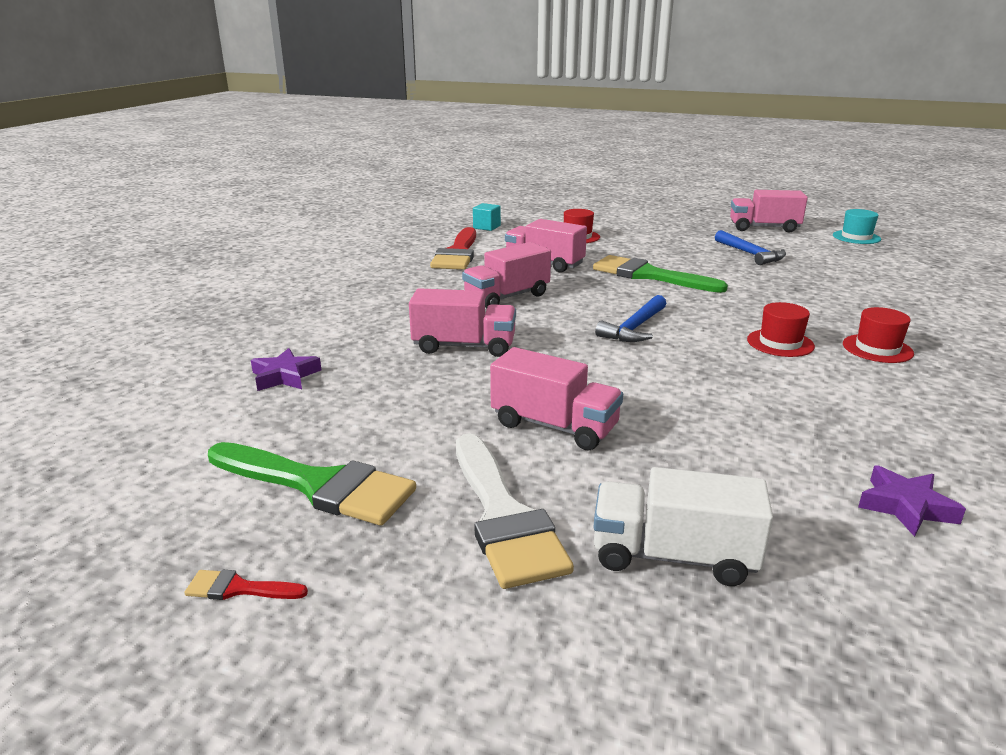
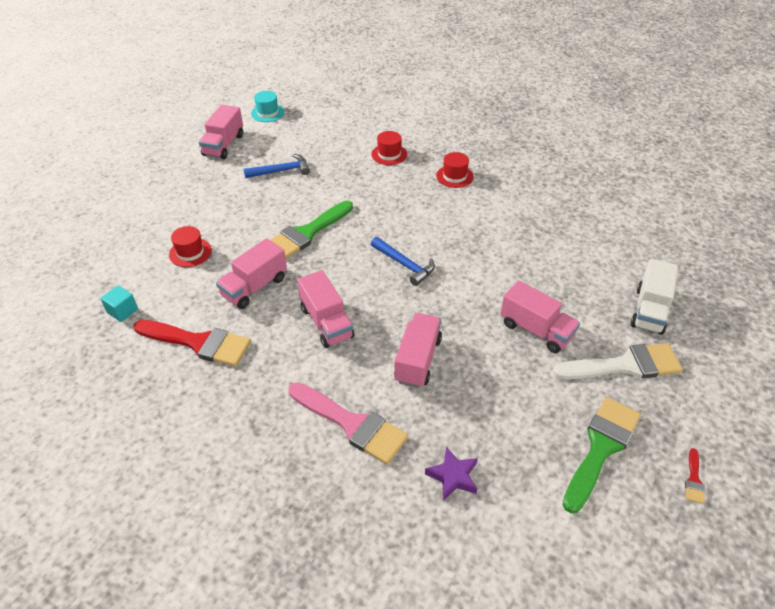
camera: 80 degrees left, 20 degrees up
(361, 321) = (352, 424): none -> pink brush
(554, 426) = (536, 330): pink truck -> pink truck turned 90 degrees clockwise
(780, 343) = (440, 209): red hat -> red hat (389, 154)
(905, 507) = (607, 228): purple star -> none

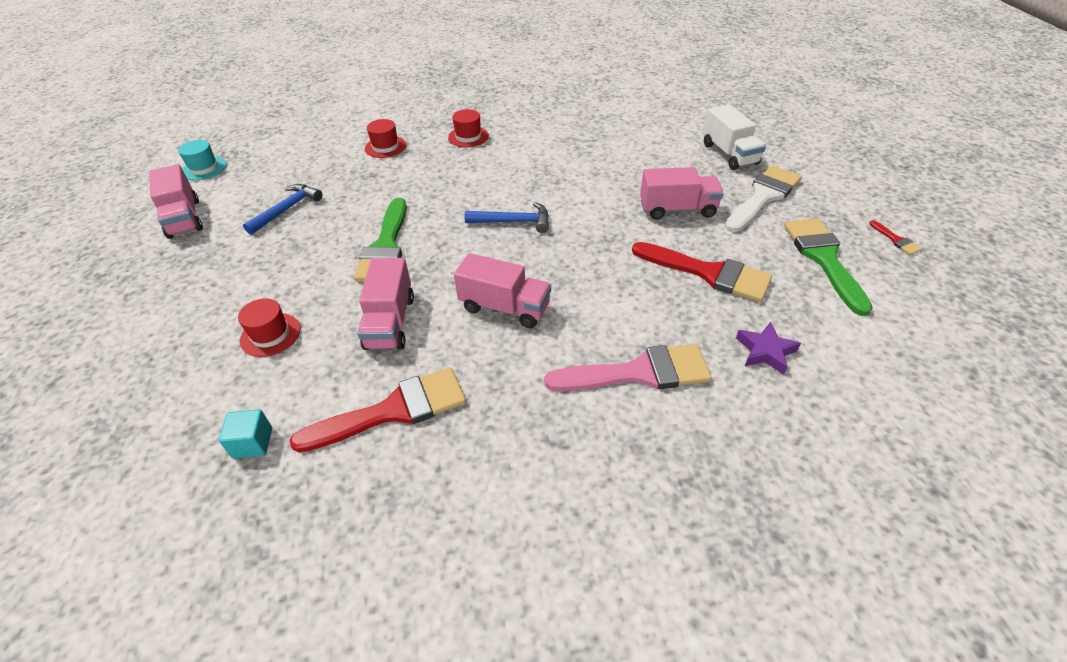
camera: 40 degrees left, 0 degrees up
(417, 360) = (622, 286): pink truck -> none
(491, 394) = (708, 273): none -> red brush

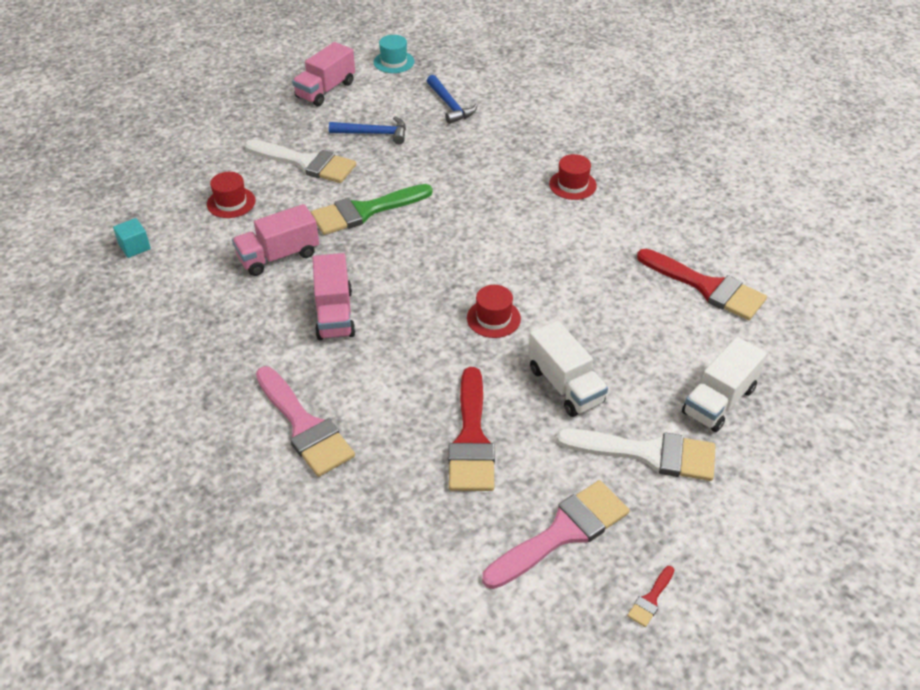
camera: 60 degrees right, 0 degrees up
(274, 263) = (306, 163): none -> white brush
(385, 147) = (508, 141): red hat -> red hat (493, 318)
(393, 410) = (193, 299): red brush -> red brush (707, 287)
(513, 222) = (454, 273): blue hammer -> blue hammer (450, 105)
(677, 209) = (565, 385): pink truck -> white truck
(765, 351) = (380, 510): purple star -> none
(824, 259) = (562, 532): green brush -> pink brush

